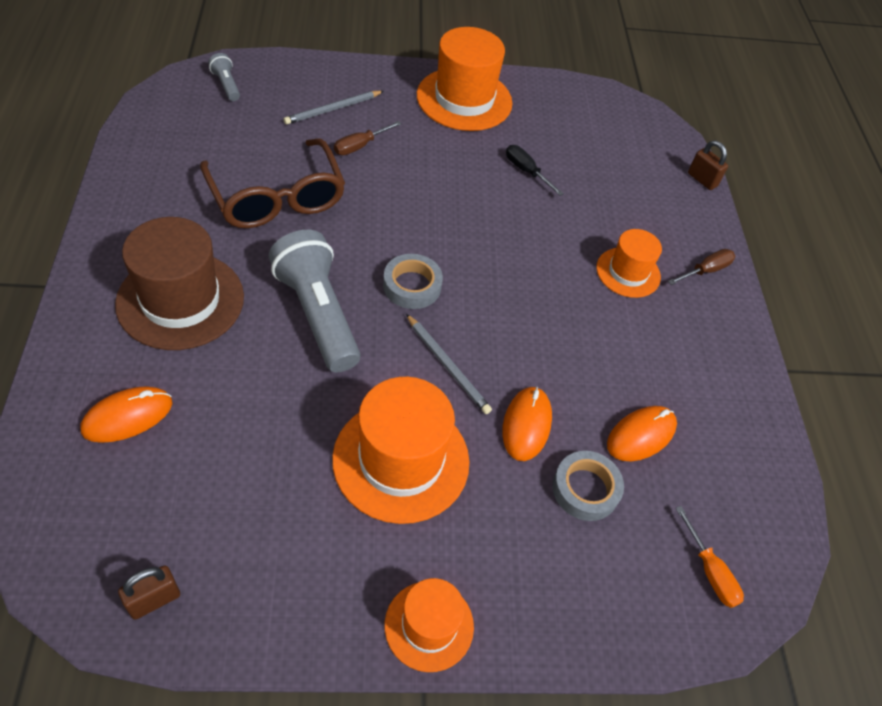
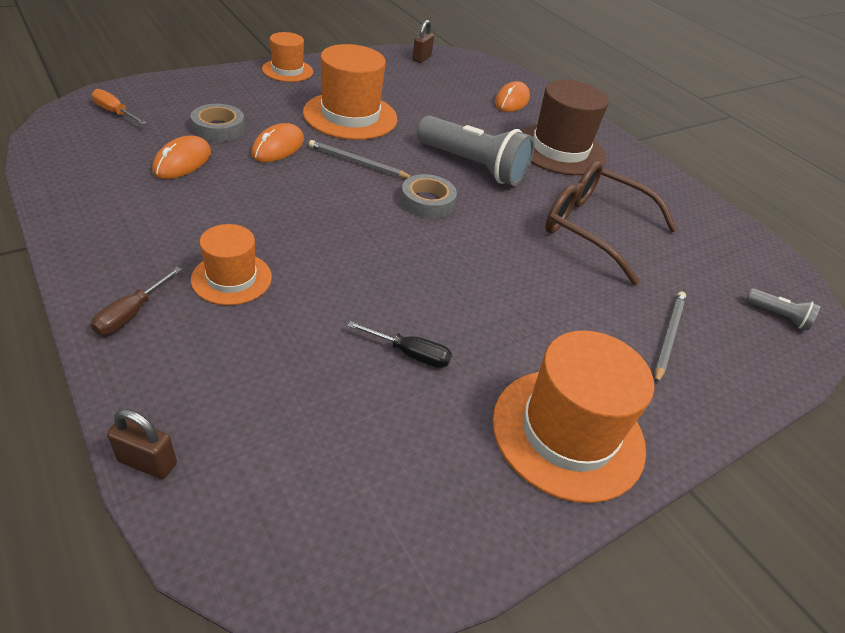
camera: 150 degrees right, 10 degrees down
(360, 146) = (596, 305): brown screwdriver -> none
(526, 425) = (278, 147): orange mouse -> orange mouse turned 45 degrees clockwise

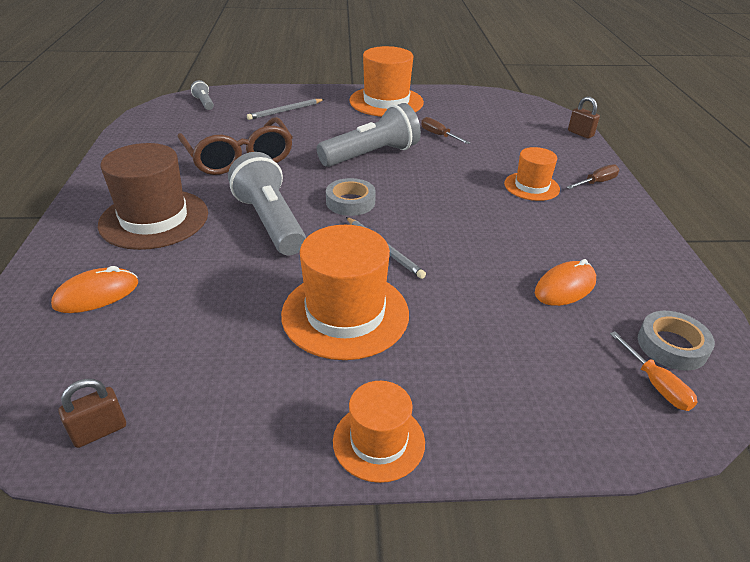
camera: 145 degrees left, 5 degrees down
(218, 128) = (520, 327): grey tape -> grey tape (672, 345)
(278, 147) = (459, 284): orange mouse -> none
(410, 354) = (439, 135): black screwdriver -> brown screwdriver
(467, 276) = (371, 155): none -> grey flashlight

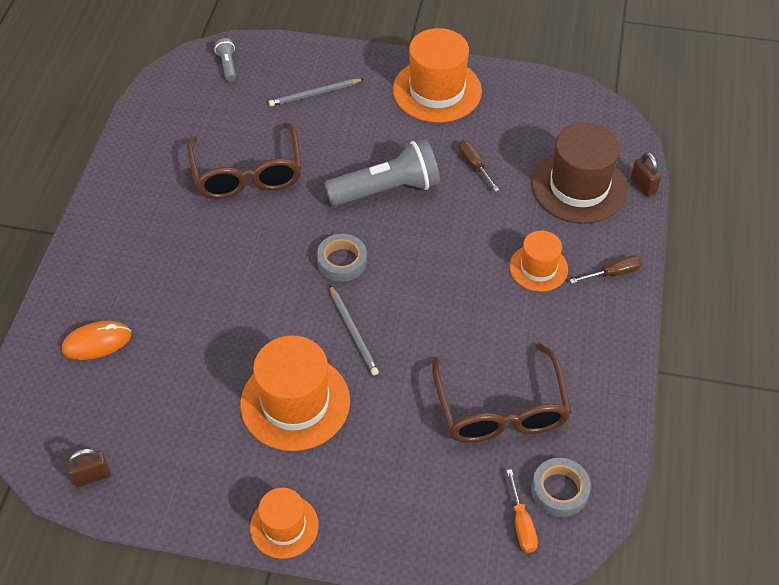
camera: 15 degrees right, 15 degrees up
(154, 219) = (153, 255): brown hat -> brown hat (579, 187)
(270, 222) = (258, 277): grey flashlight -> none
(565, 287) = (501, 409): orange mouse -> brown glasses

